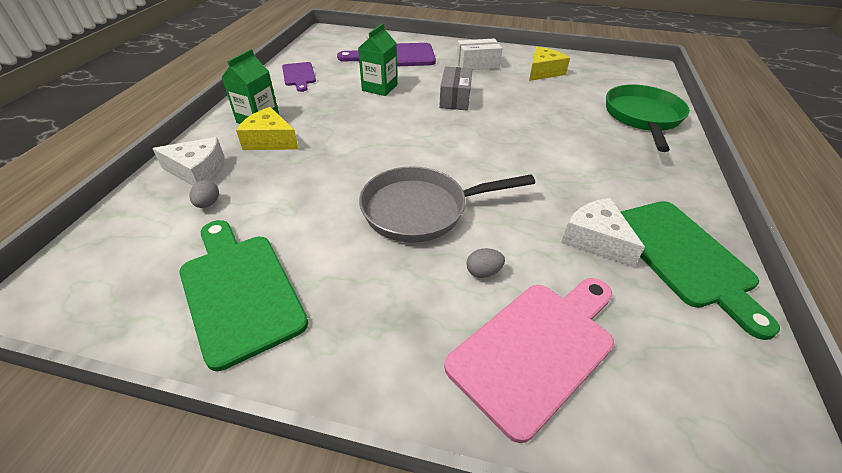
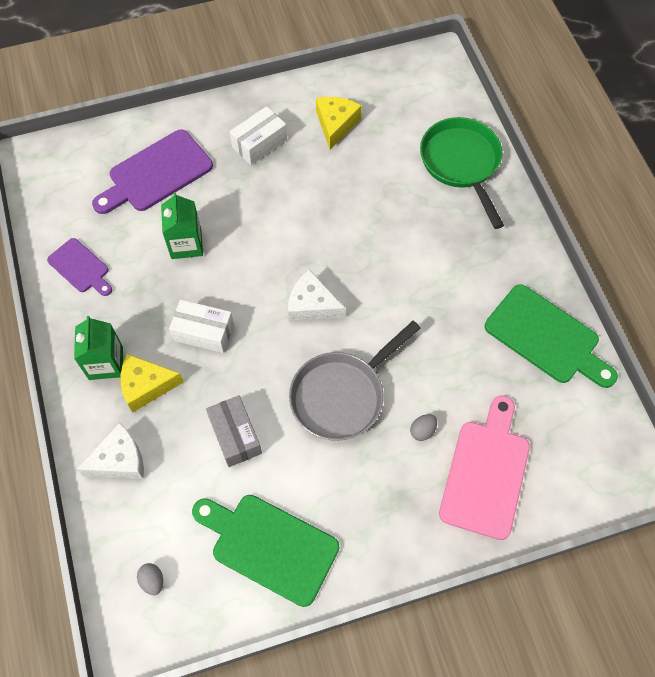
camera: 30 degrees left, 20 degrees up
(208, 204) = (166, 488): grey egg -> grey egg (152, 581)
(344, 130) = (203, 332): none -> white box
(455, 99) = (275, 223): grey box -> grey box (235, 435)
(595, 240) = (483, 354): white cheese -> white cheese (311, 305)

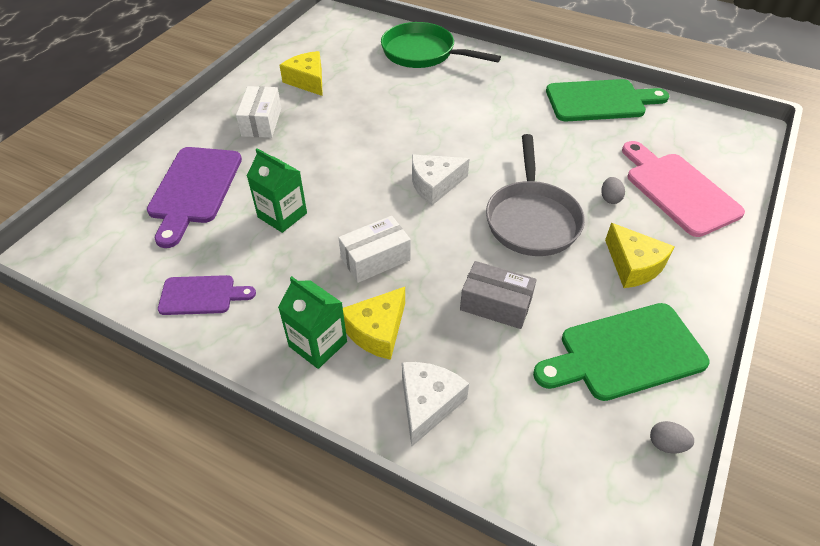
camera: 45 degrees left, 15 degrees down
(152, 581) = (582, 467): grey egg -> grey egg (666, 444)
(362, 496) = (633, 265): none -> yellow cheese

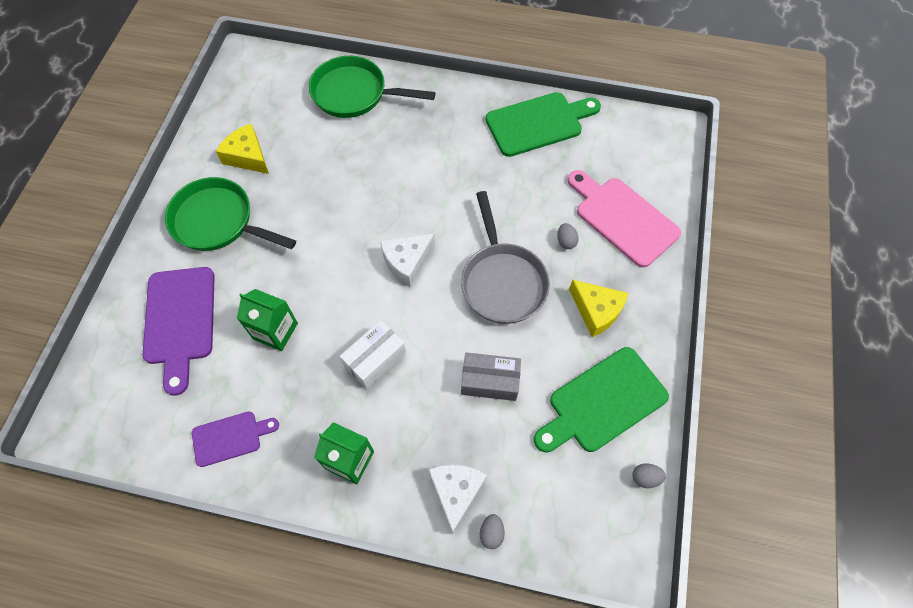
camera: 15 degrees left, 15 degrees up
(261, 122) = (218, 221): white box -> green pan
(377, 331) = (396, 434): yellow cheese -> none
(459, 457) = (491, 533): none -> grey egg

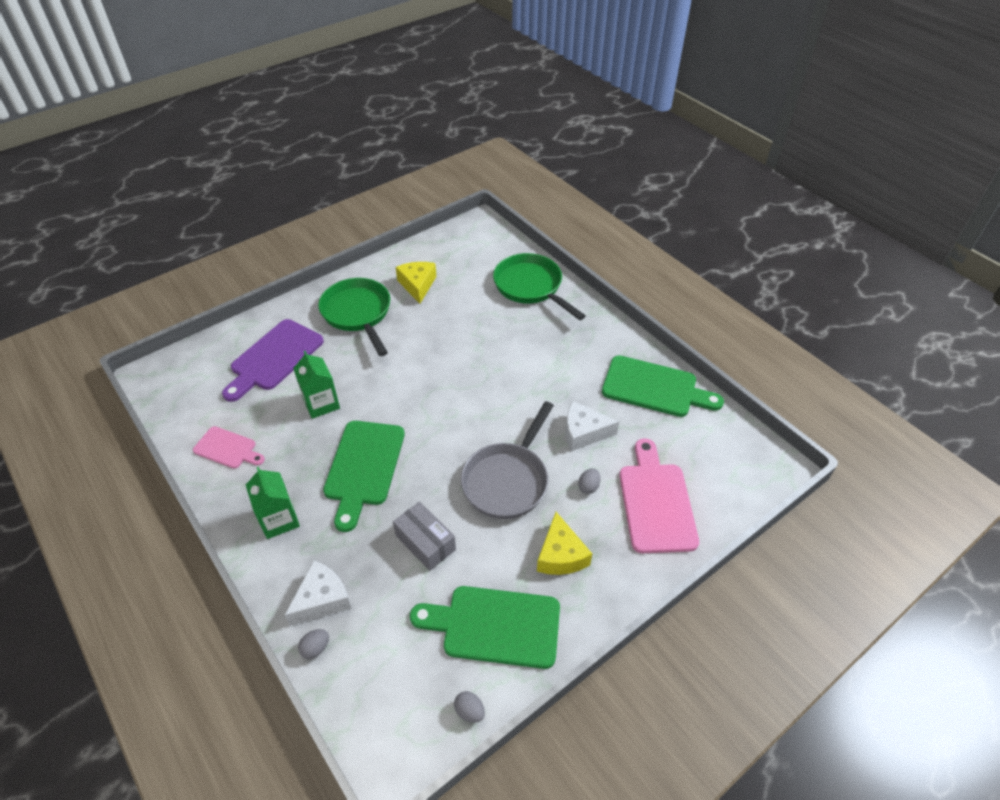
camera: 40 degrees right, 15 degrees down
(230, 437) = (227, 449): purple cutting board -> pink cutting board
(375, 359) = (363, 467): white box -> green cutting board
(407, 262) = (452, 419): white cheese -> white cheese (583, 432)

